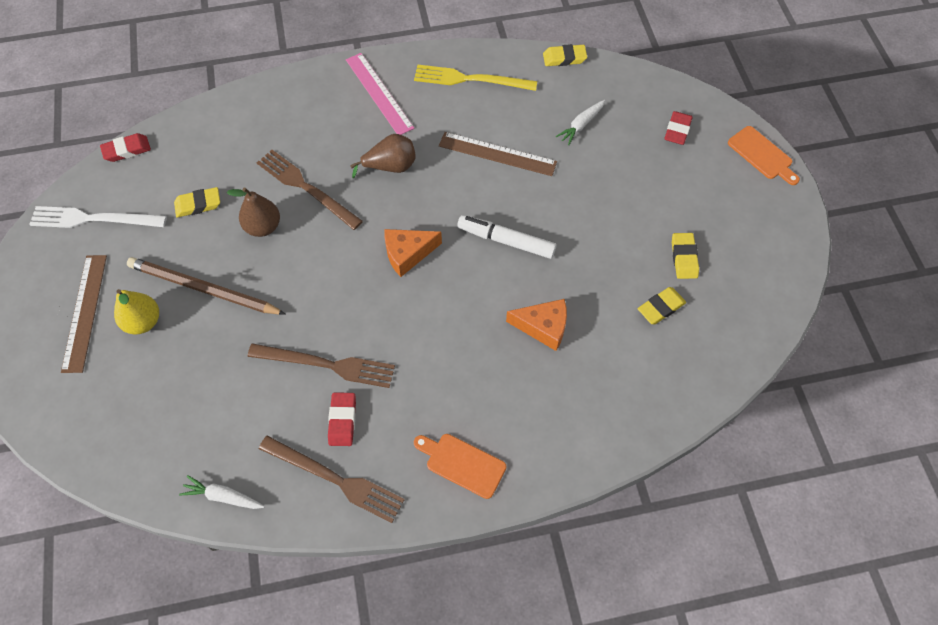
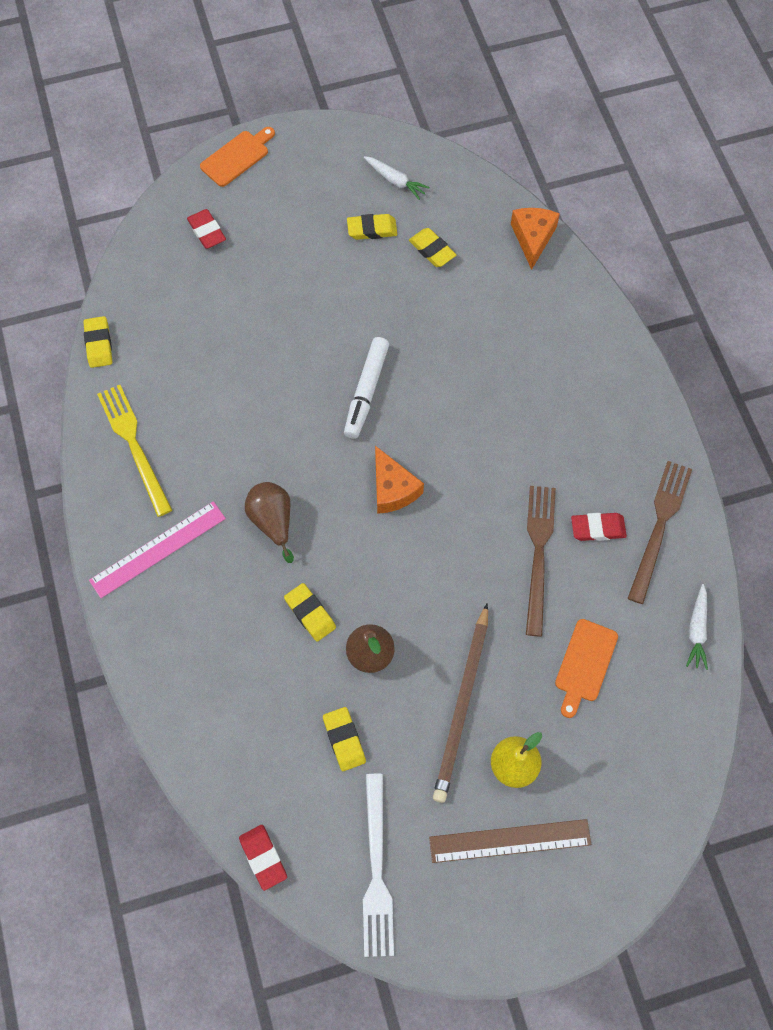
camera: 95 degrees left, 5 degrees up
(306, 188) = (310, 613): brown fork -> yellow eraser
(462, 464) = (623, 414): orange cutting board -> orange cutting board (585, 664)
(470, 79) = (134, 445): yellow fork -> yellow fork turned 150 degrees clockwise
(497, 154) = (248, 408): brown ruler -> none
(543, 327) = (467, 352): orange cheese -> orange cheese (533, 238)
(581, 125) = (202, 324): white carrot -> white carrot (395, 181)
(677, 130) = (207, 231): red eraser -> red eraser turned 45 degrees clockwise

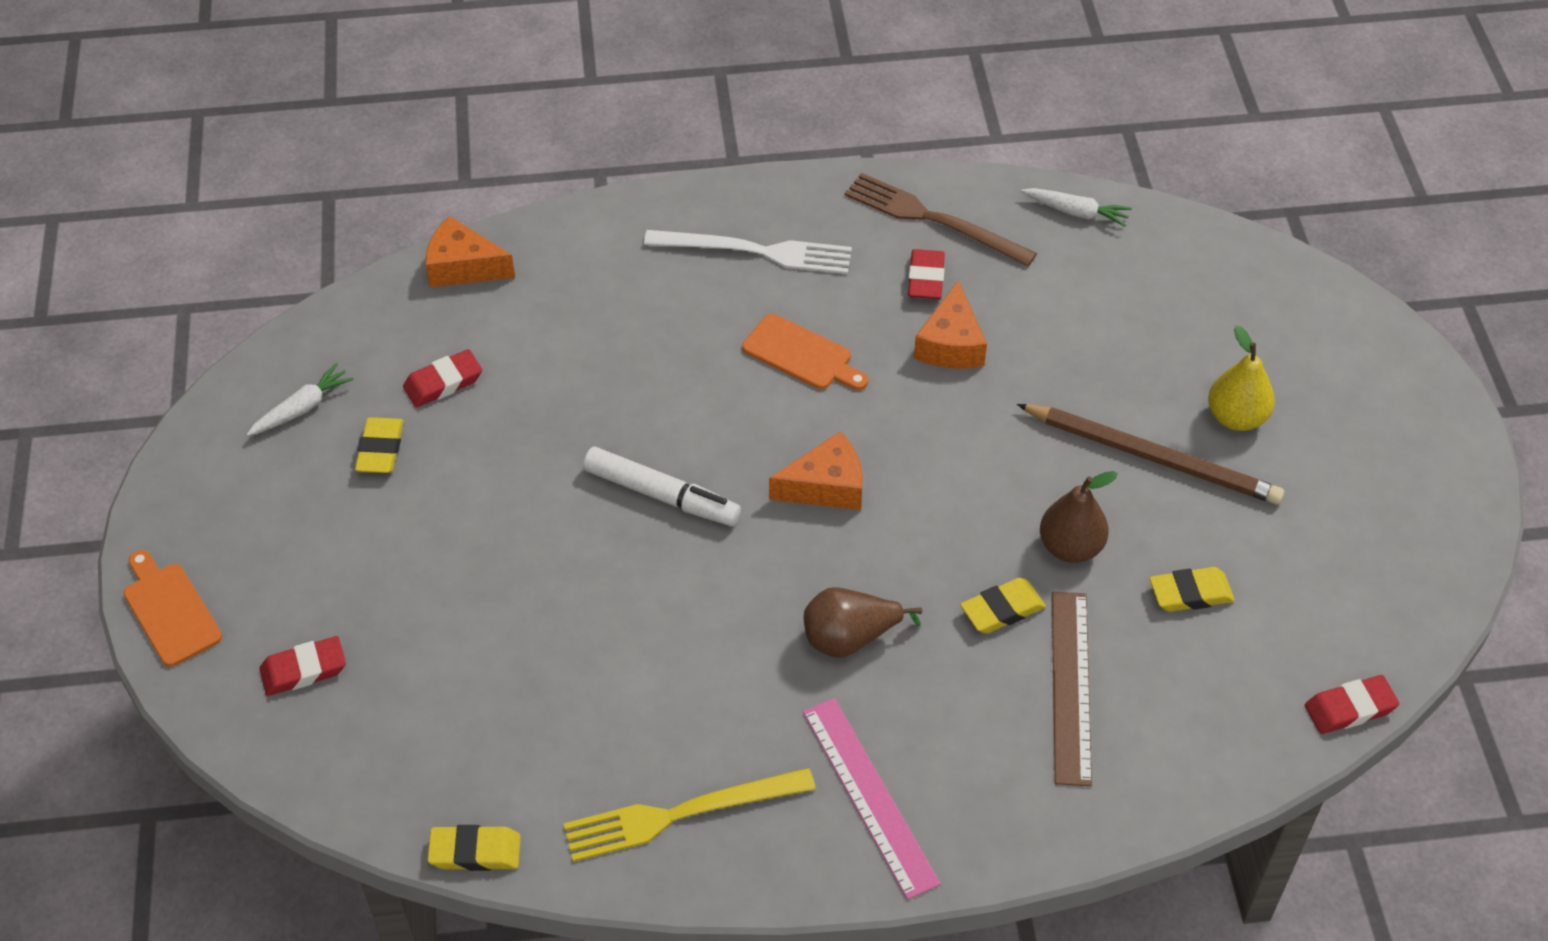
camera: 80 degrees left, 15 degrees down
(376, 870) = (1368, 581): white fork -> white fork (756, 251)
(432, 250) = (443, 382): yellow eraser -> red eraser
(510, 840) = (1331, 437): brown ruler -> brown ruler (1070, 686)
(538, 553) = (951, 344): brown fork -> orange cheese
(585, 664) = (1109, 324): orange cutting board -> orange cutting board (801, 354)

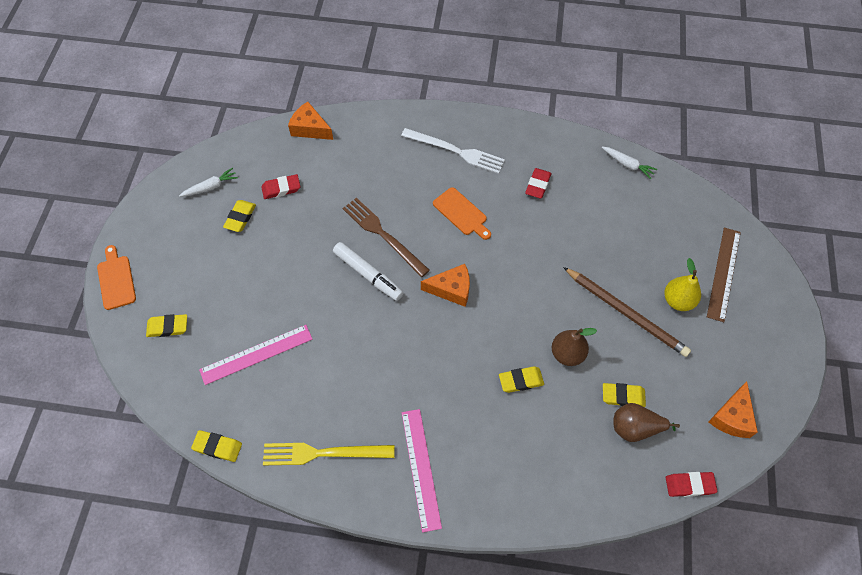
camera: 15 degrees right, 10 degrees up
(304, 670) = (168, 327): red eraser -> yellow eraser
(495, 677) = (256, 354): none -> pink ruler
(850, 638) = (438, 377): brown pear -> brown pear (635, 428)
(933, 219) = (551, 153): brown fork -> brown fork (383, 235)
(951, 344) = (539, 224): orange cheese -> orange cheese (732, 417)
(1070, 686) = (543, 433): brown ruler -> brown ruler (723, 273)

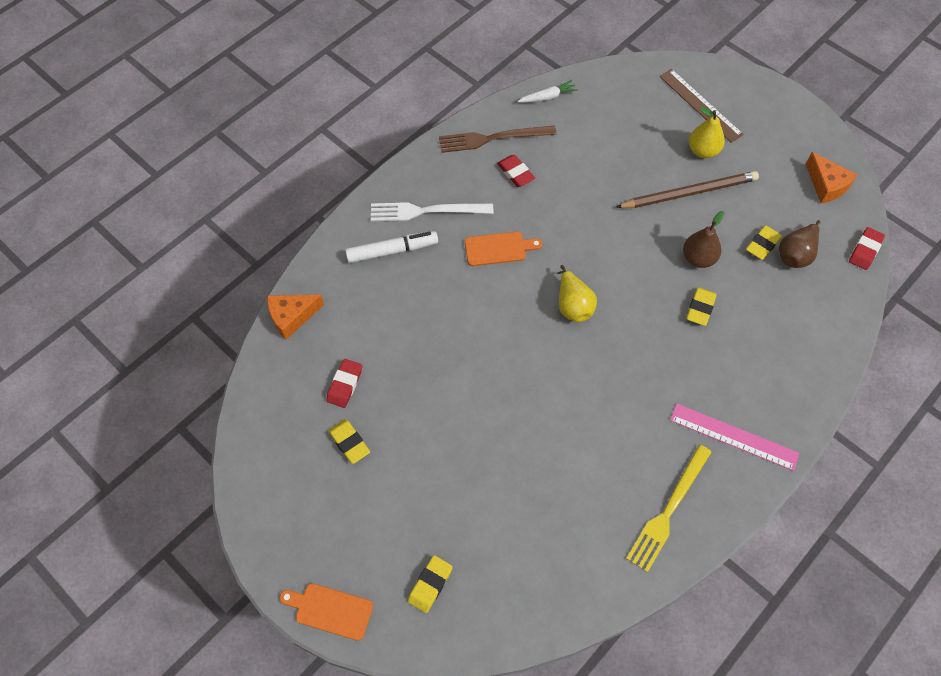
camera: 55 degrees left, 0 degrees up
(210, 187) = (286, 451): white carrot -> none
(217, 447) = (601, 605): yellow eraser -> none
(256, 354) = (523, 514): pink ruler -> none
(368, 275) = (506, 364): white marker -> white marker (392, 251)
(383, 235) = (472, 326): brown fork -> brown fork (492, 138)
(451, 289) = (573, 305): orange cheese -> yellow pear
(456, 151) = (426, 211): white fork -> white fork turned 150 degrees counterclockwise

